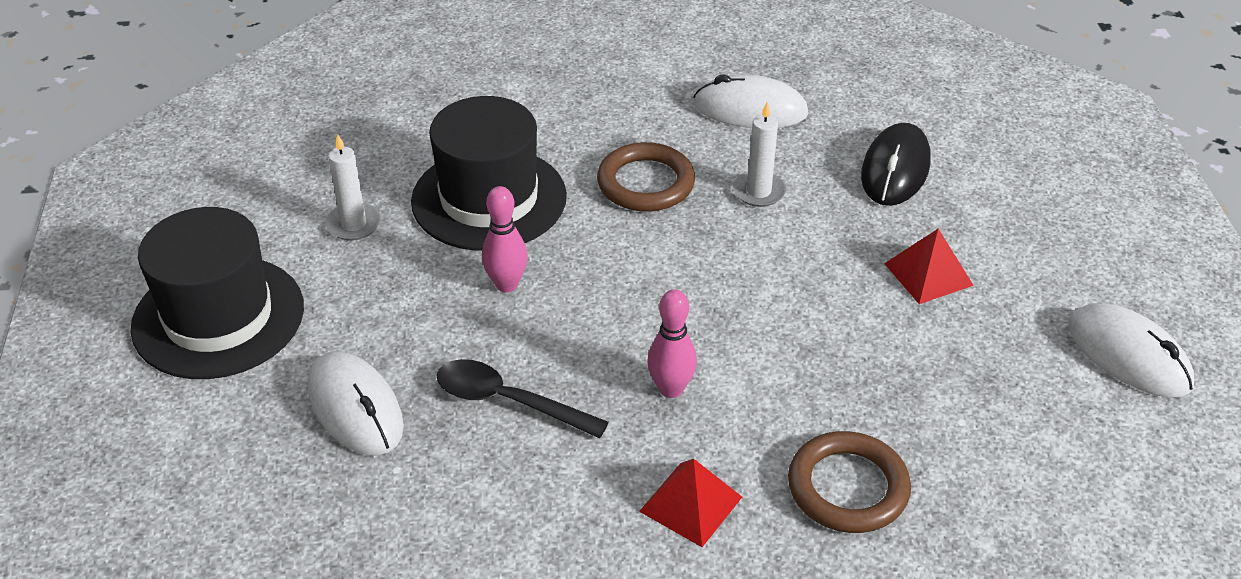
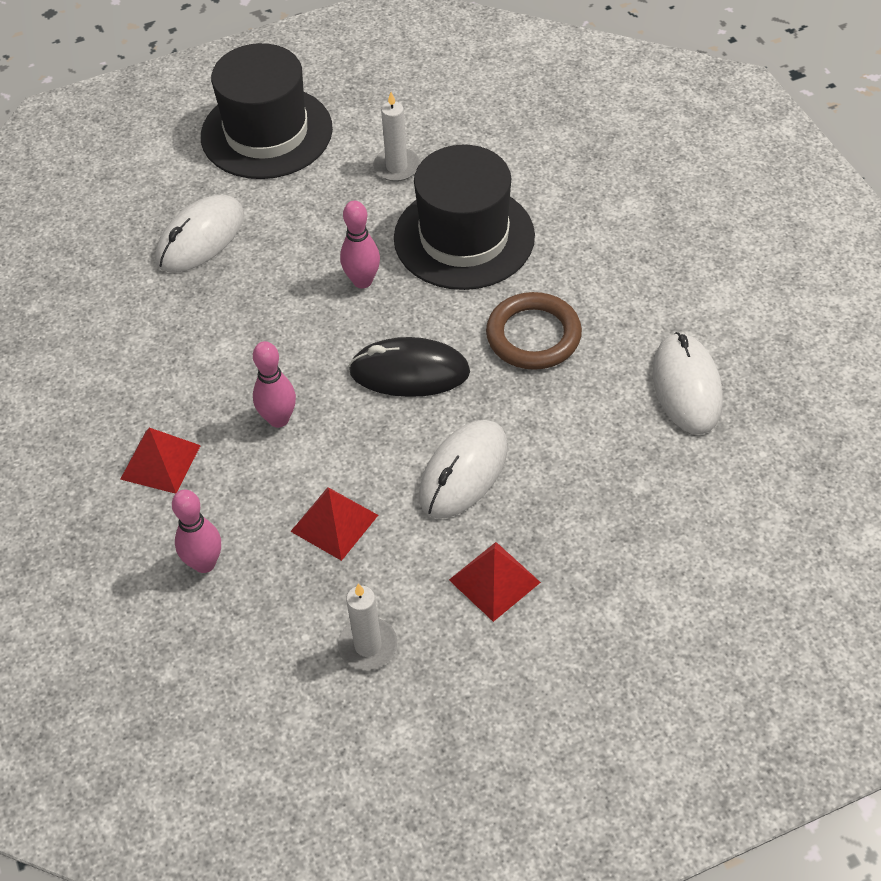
camera: 75 degrees right, 10 degrees up
(509, 401) = (233, 322): black spoon -> none
(759, 191) = (559, 422): white candle -> white candle (368, 646)
(826, 371) = (334, 523): none -> red pyramid
(848, 487) = (204, 563): brown ring -> pink bowling pin
(895, 169) = (647, 527): black mouse -> black mouse (409, 372)
(1128, 355) = (439, 771): white mouse -> white mouse (463, 472)

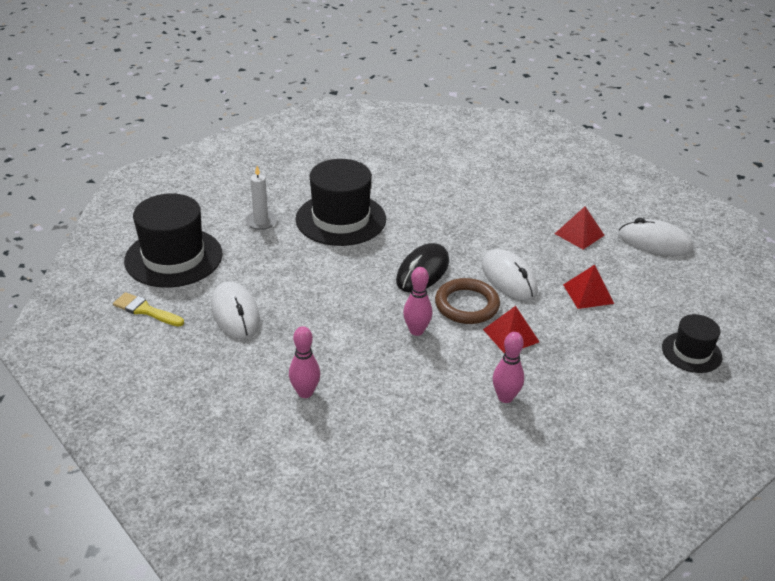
camera: 65 degrees left, 15 degrees down
(157, 164) = (145, 310): none -> yellow brush
(160, 462) = (410, 391): red pyramid -> red pyramid (579, 234)
(362, 281) = (338, 264): pink bowling pin -> pink bowling pin (305, 392)
(368, 646) = (604, 352): white candle -> none
(438, 759) = (691, 352): none -> black hat
(533, 336) = (433, 223): brown ring -> brown ring (467, 305)
(687, 387) = (507, 193): white mouse -> white mouse (655, 242)

